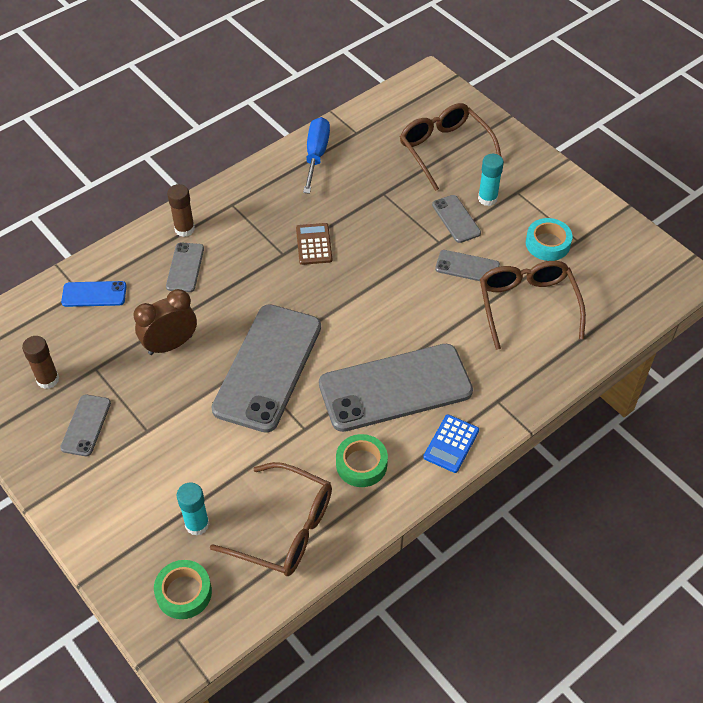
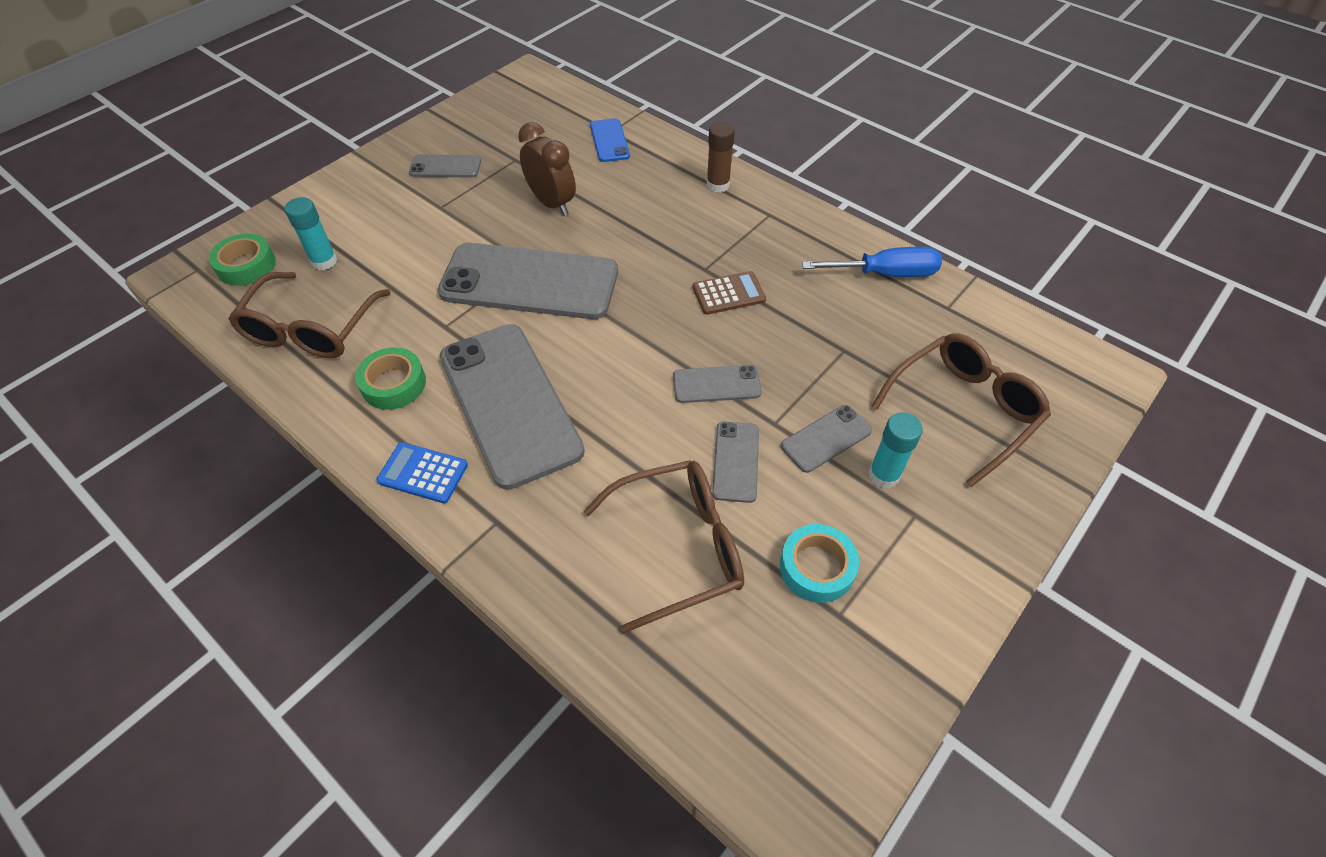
camera: 80 degrees right, 0 degrees up
(48, 379) = (498, 133): brown glue stick -> none
(185, 267) = (661, 195): grey phone -> grey phone (716, 384)

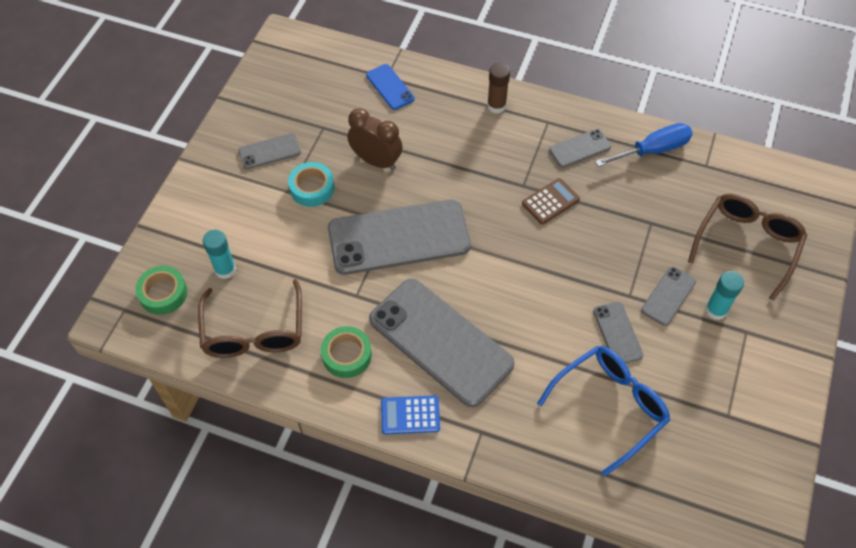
camera: 20 degrees left, 5 degrees up
(680, 547) = (610, 406): brown glasses -> blue glasses
(716, 384) = (577, 279): grey phone -> grey phone (580, 149)
(816, 567) = (701, 389): turquoise tape -> turquoise tape (312, 188)

